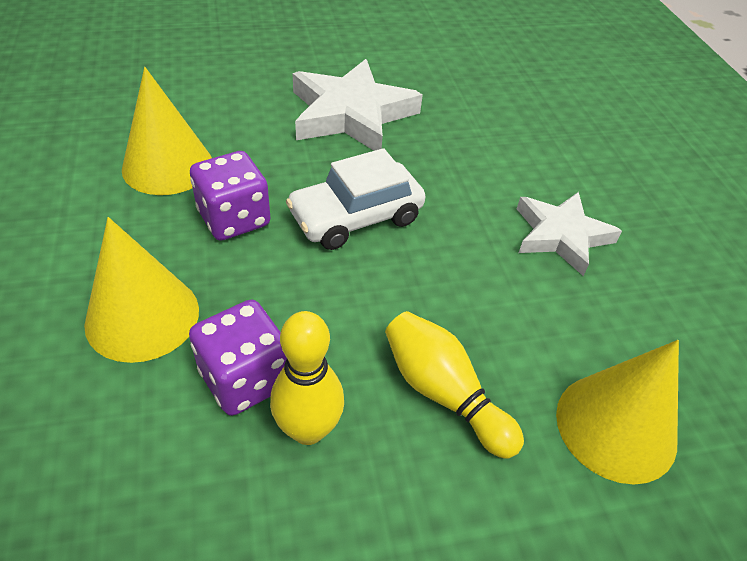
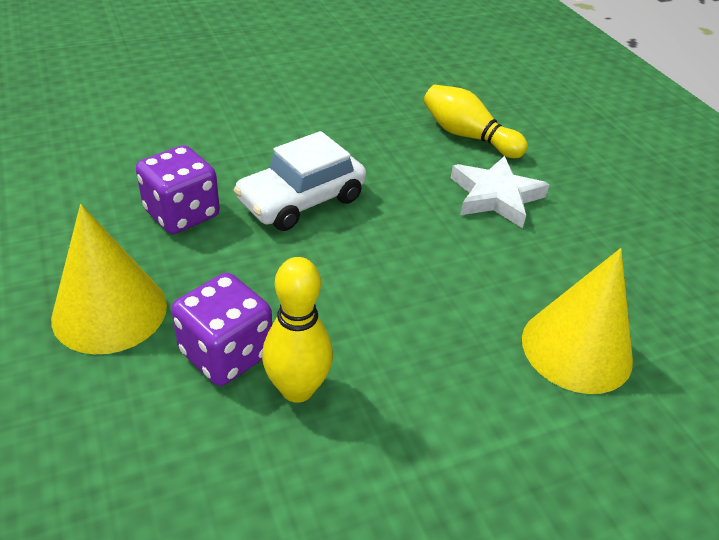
camera: 10 degrees left, 5 degrees down
(167, 166) = (102, 172): yellow cone -> none
(351, 114) = (276, 110): white star -> none
(443, 393) = (417, 341): yellow bowling pin -> yellow bowling pin (467, 136)

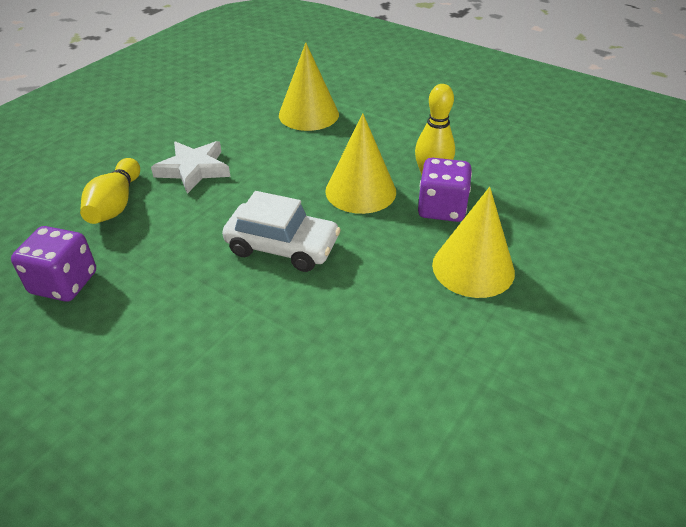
camera: 120 degrees left, 0 degrees up
(182, 214) = (359, 295): purple dice -> purple dice (64, 283)
(336, 300) = (360, 191): none -> yellow cone

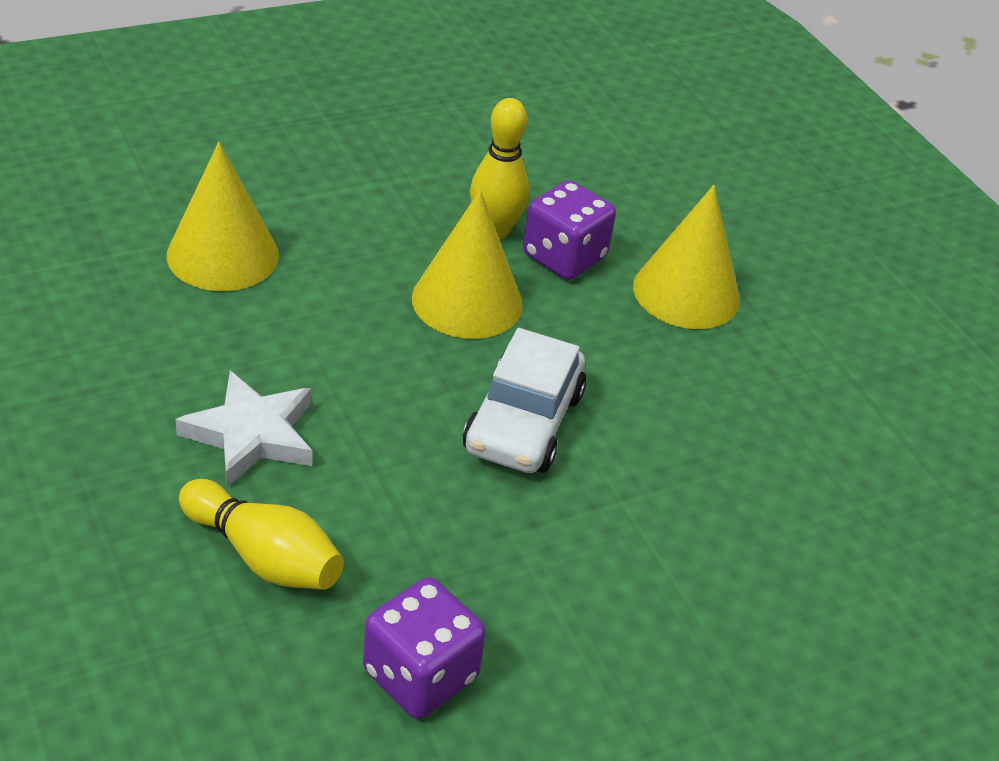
camera: 65 degrees left, 0 degrees up
(282, 247) = (523, 422): white car -> white car turned 150 degrees clockwise

